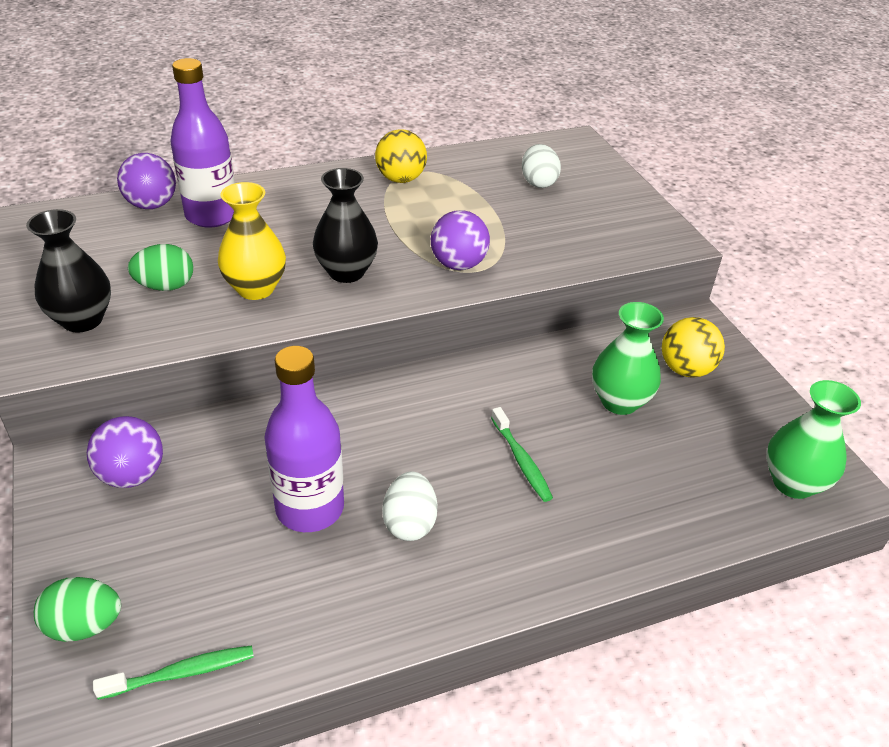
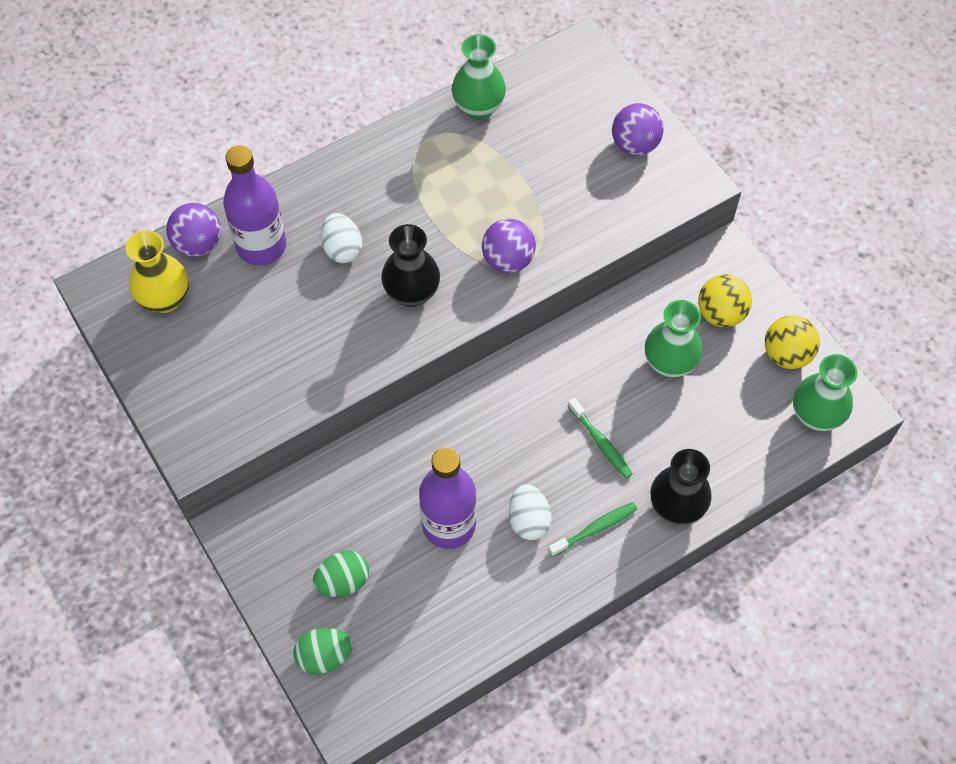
camera: 10 degrees left, 20 degrees up
(82, 320) = (208, 403): black vase -> black vase (676, 507)
(132, 475) = (299, 527): purple ball -> purple ball (635, 145)
(166, 286) = (260, 347): green egg -> green egg (343, 581)
(182, 673) = (407, 674): green toothbrush -> green toothbrush (595, 529)
(256, 288) = (340, 332): yellow vase -> yellow vase (165, 299)
(401, 179) = (421, 151): yellow ball -> yellow ball (786, 355)
(466, 161) = (478, 107): none -> green vase
(538, 182) = (556, 125): white egg -> white egg (342, 249)

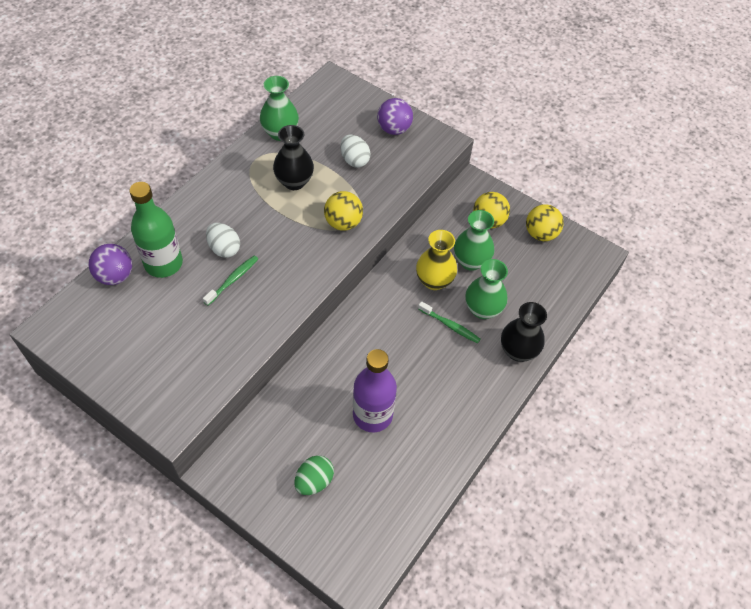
camera: 25 degrees left, 5 degrees down
(165, 299) = (104, 321): yellow vase -> yellow vase (434, 281)
(261, 246) = (163, 263): purple bottle -> green bottle
(324, 656) = (323, 540): green egg -> none
(412, 293) = (286, 263): black vase -> black vase (294, 182)
(508, 260) = (343, 223): purple ball -> yellow ball
(528, 520) = (425, 393): white egg -> white egg (354, 160)
(595, 529) = (472, 383): green toothbrush -> green toothbrush (233, 280)
(816, 416) = (576, 265): green vase -> green vase (482, 309)

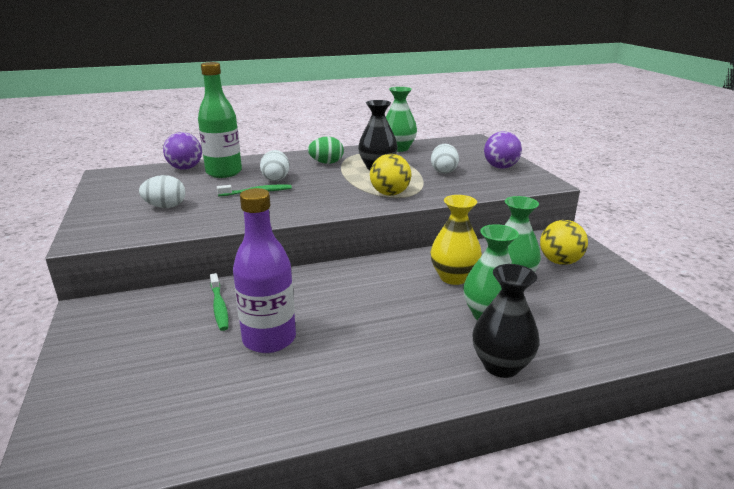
camera: 40 degrees right, 30 degrees down
(180, 345) = (165, 206): none -> white egg
(314, 481) = (145, 359): green egg -> green egg (326, 163)
(450, 326) = (435, 312): green toothbrush -> green toothbrush (219, 307)
(540, 234) = (621, 289): yellow ball -> none

